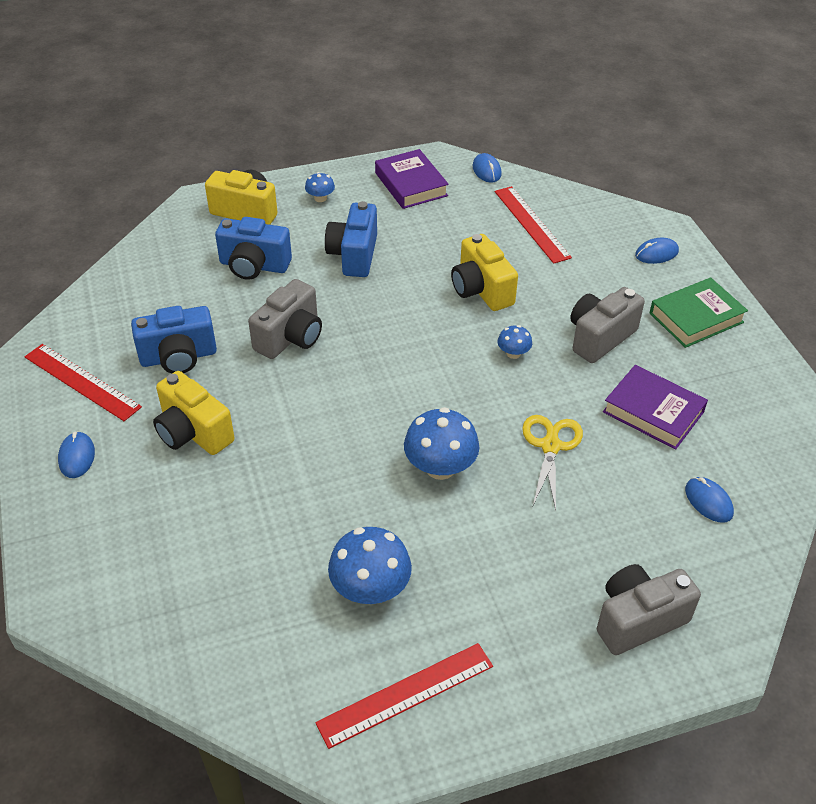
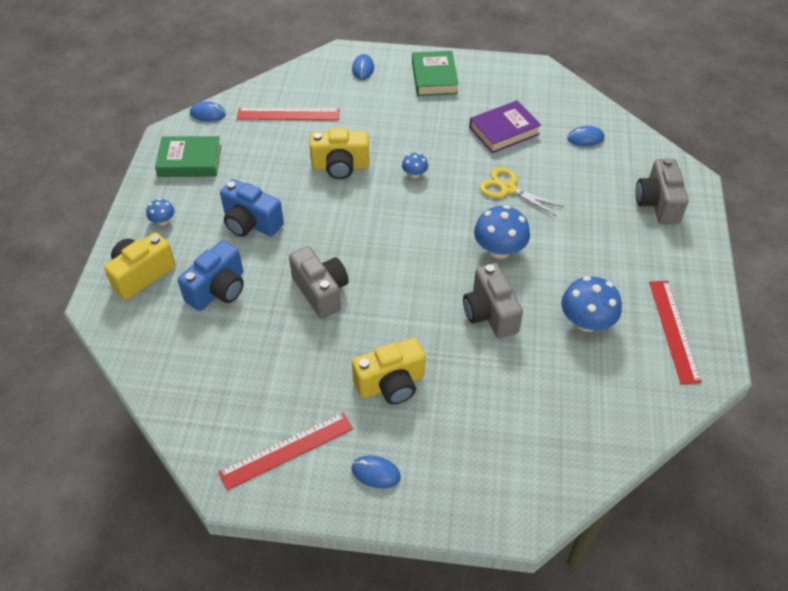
camera: 65 degrees left, 5 degrees up
(178, 357) = (298, 372): blue camera -> none
(411, 184) = (190, 161): purple book -> green book
(600, 337) = (425, 127): grey camera -> grey camera (490, 313)

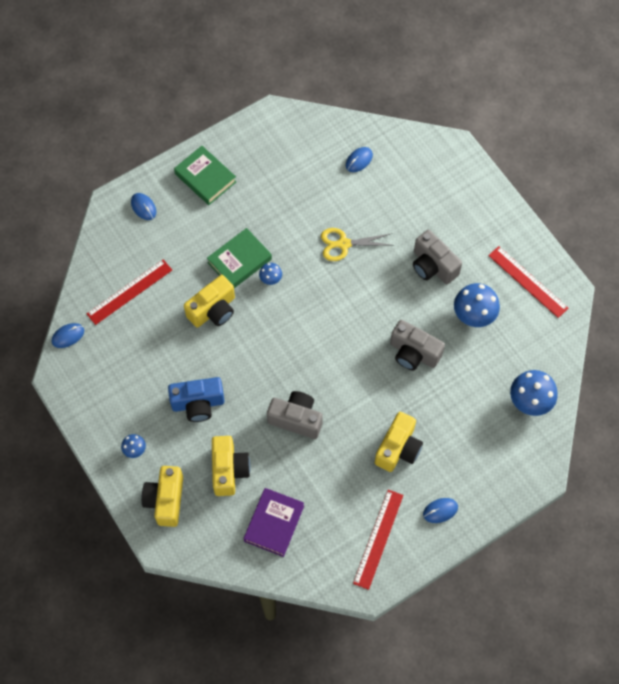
camera: 40 degrees left, 15 degrees up
(190, 161) = (100, 387): green book -> green book (239, 261)
(218, 290) = (229, 470): blue camera -> yellow camera
(499, 249) = (379, 299): blue mushroom -> blue mushroom (530, 400)
(504, 131) = (298, 194): purple book -> purple book (274, 523)
(657, 204) = (447, 186): grey camera -> grey camera (433, 266)

